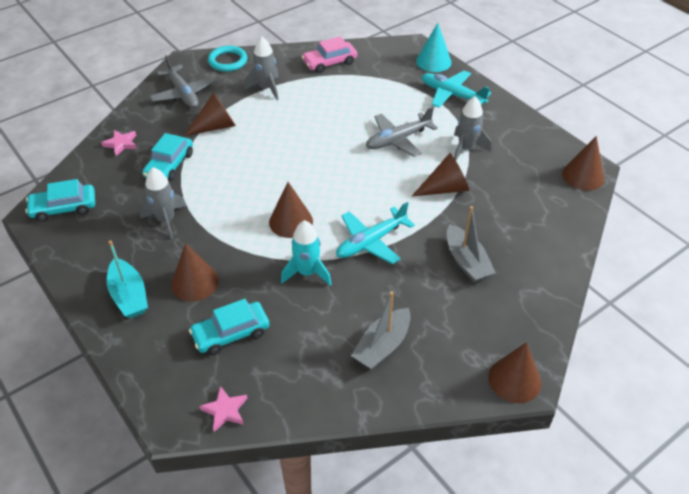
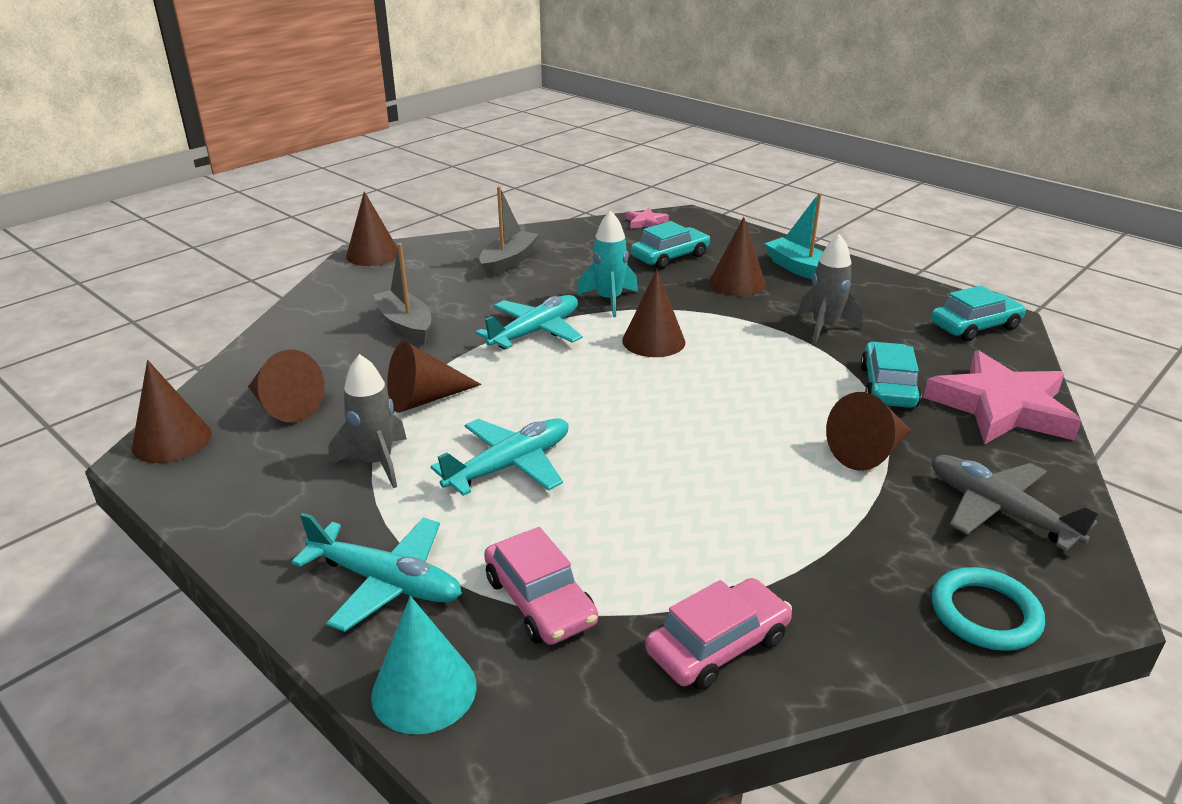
camera: 170 degrees right, 15 degrees down
(121, 144) = (1001, 407): pink star -> pink star, size x2.27
(266, 88) = (831, 545): grey rocket -> none
(391, 82) = (539, 601): none -> pink car
(398, 140) = (509, 466): grey plane -> turquoise plane
(529, 193) = (284, 406): none -> brown cone

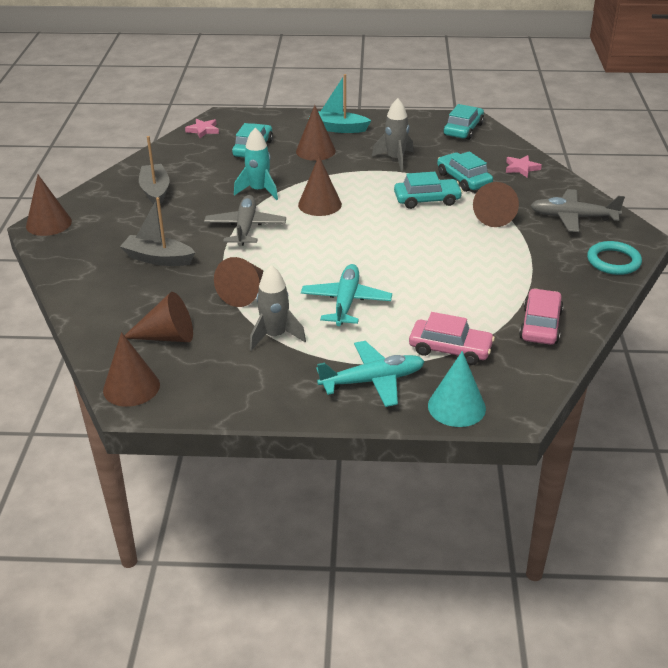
camera: 40 degrees left, 5 degrees up
(535, 332) = (245, 228): turquoise plane -> grey plane
(797, 391) = (427, 200): none -> turquoise car
(1001, 407) = (521, 168): pink star -> pink star, size x0.44

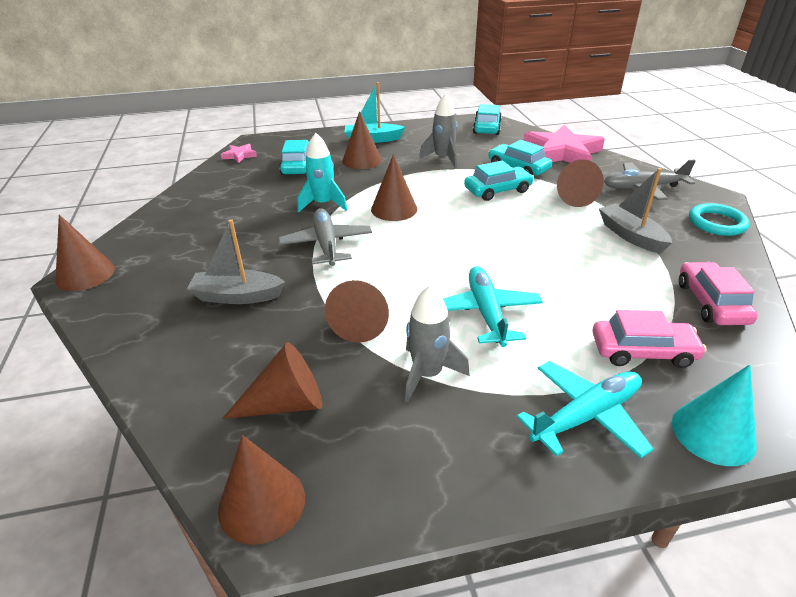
camera: 15 degrees left, 0 degrees up
(155, 191) = (208, 220): grey boat -> grey boat (631, 236)
(521, 168) = (562, 152): pink star -> pink star, size x2.27

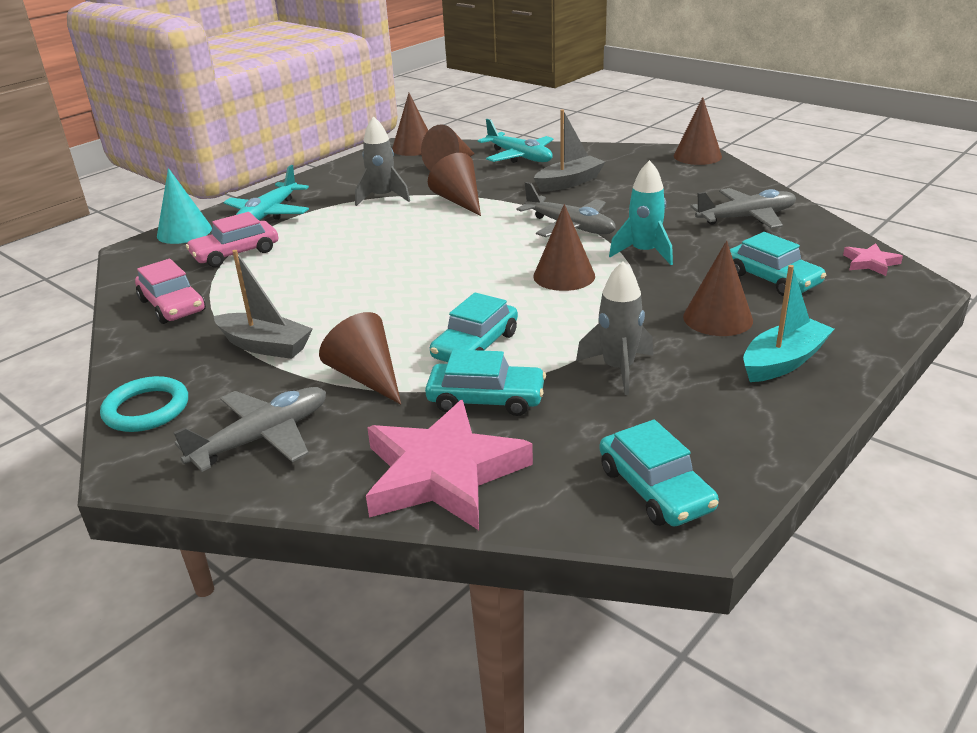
camera: 145 degrees right, 5 degrees down
(217, 201) = (746, 218): none -> grey plane
(486, 313) = (372, 234): turquoise plane -> turquoise plane (519, 157)

